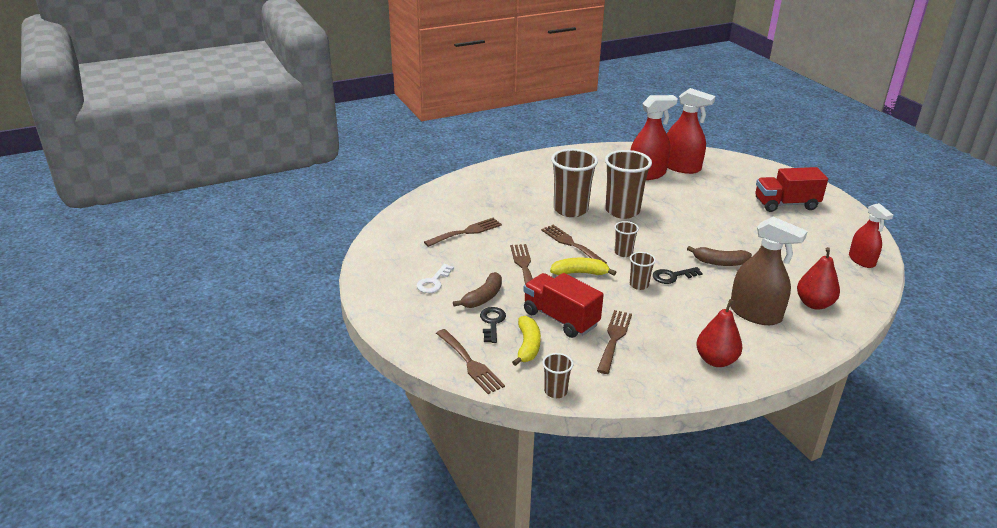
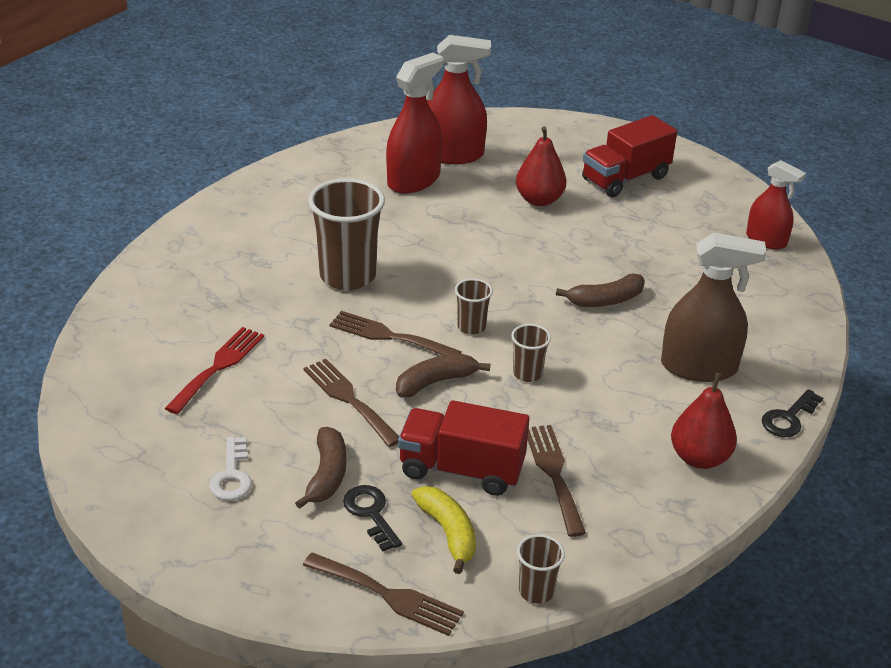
camera: 30 degrees left, 5 degrees up
(466, 232) = (218, 366): brown fork -> red fork
(580, 273) = (436, 382): yellow banana -> brown banana
(622, 211) = (422, 255): brown cup -> none
(673, 276) = (561, 344): black key -> black key (789, 418)
(814, 304) = (755, 326): red pear -> red pear (539, 200)

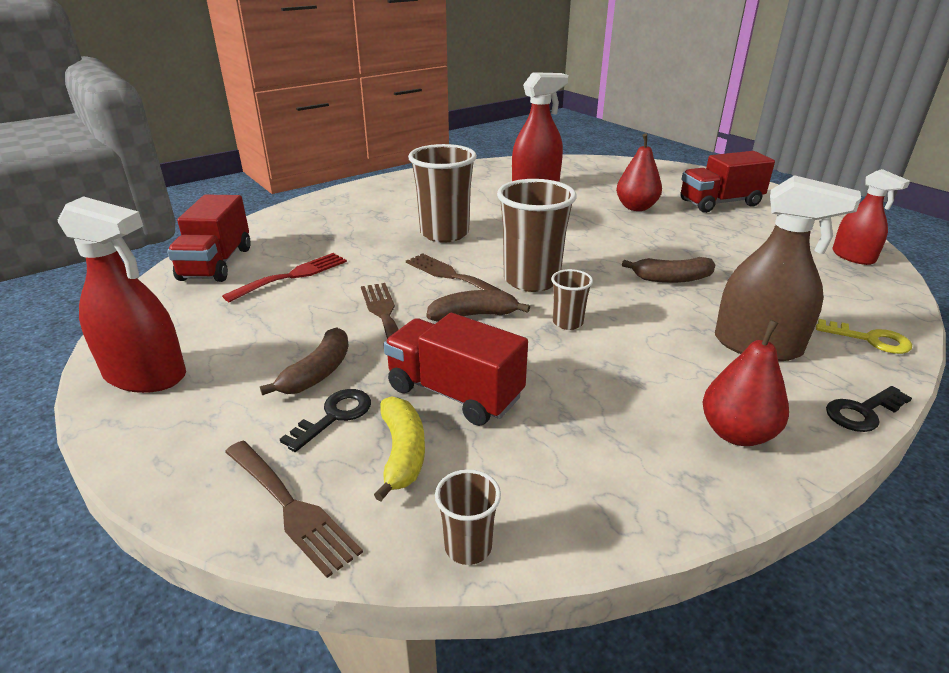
camera: 20 degrees right, 5 degrees down
(118, 365) = (216, 264): none -> red truck
(232, 475) = (232, 356): white key -> none
(371, 514) = (334, 416): black key -> black key turned 45 degrees clockwise
(452, 154) = (575, 176): red spray bottle -> red spray bottle (145, 375)
(471, 327) = (531, 280): brown cup -> brown cup, size x2.05
(554, 473) = (553, 416): brown fork -> none
(788, 342) = (870, 339): none -> yellow key

